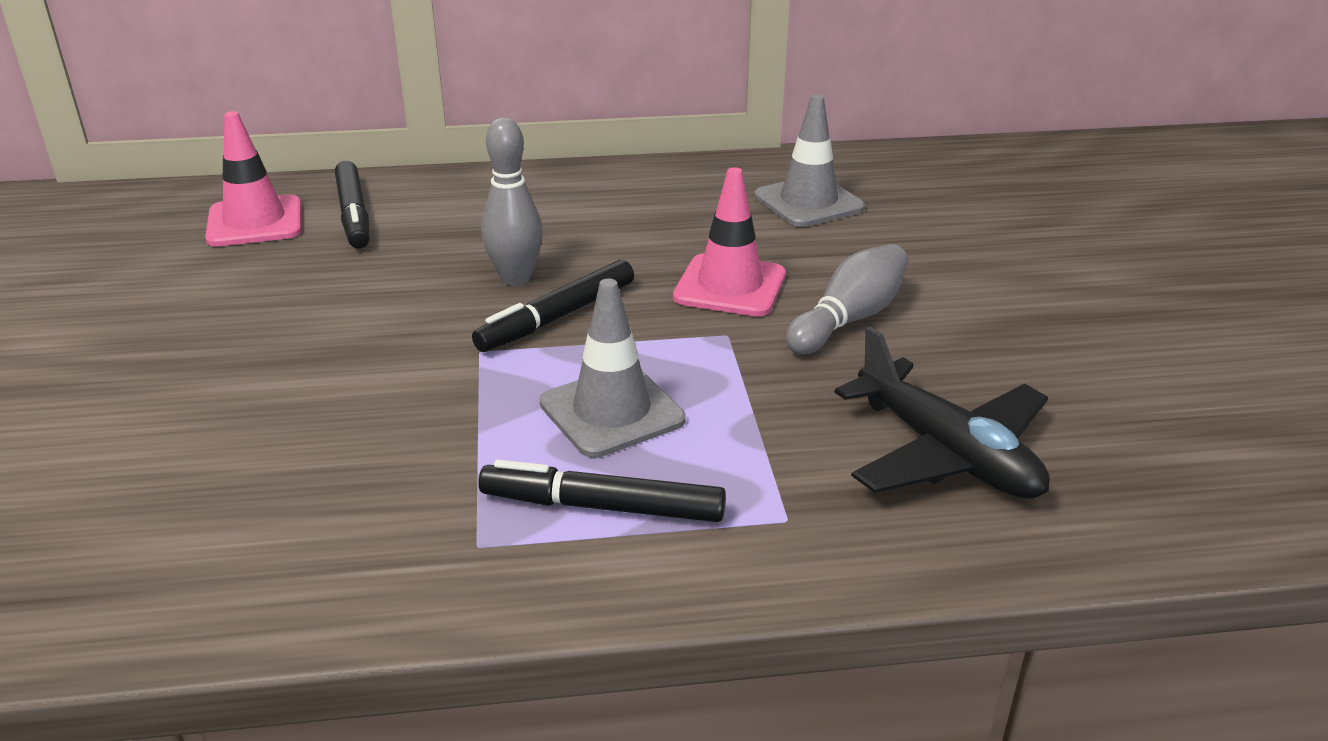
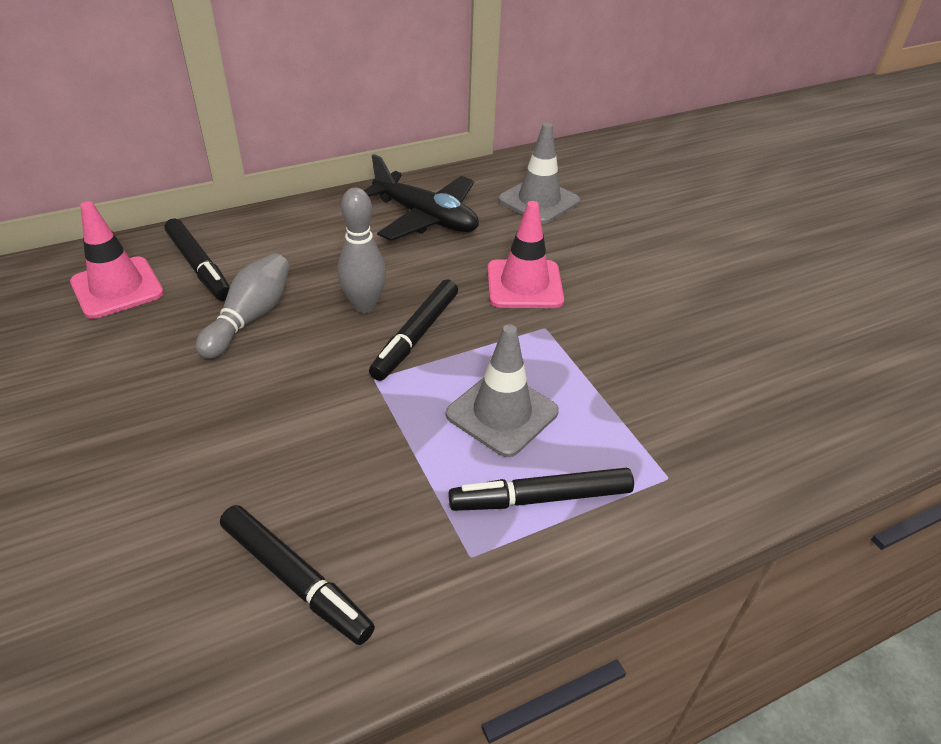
camera: 20 degrees left, 10 degrees up
(265, 523) = (295, 579): none -> black marker
(849, 319) = (619, 298): grey bowling pin -> grey bowling pin (250, 318)
(946, 454) = (738, 398): black plane -> black plane (426, 218)

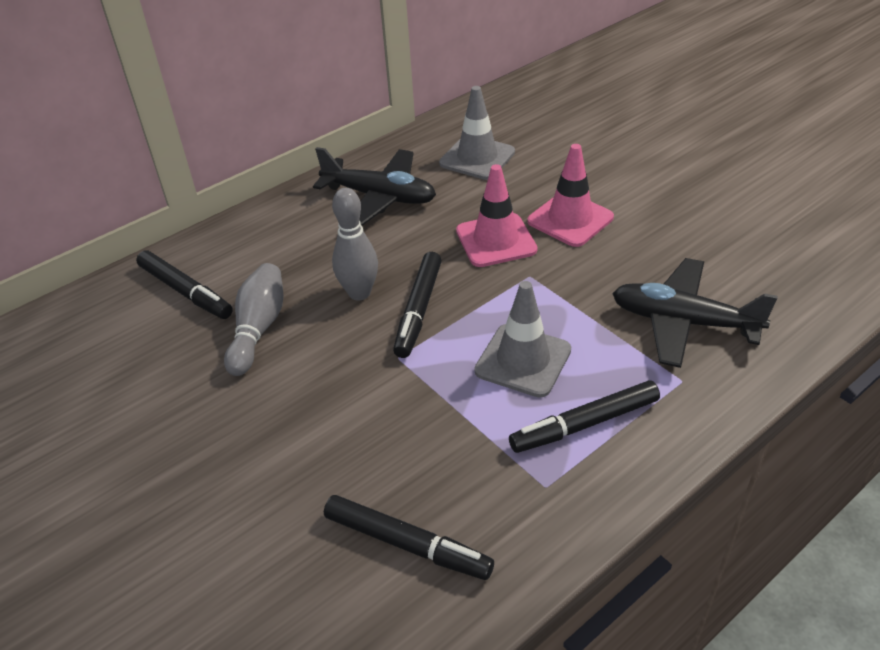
camera: 10 degrees left, 0 degrees up
(117, 288) = (116, 330): pink traffic cone -> pink traffic cone (570, 219)
(693, 414) = (683, 322): none -> black plane

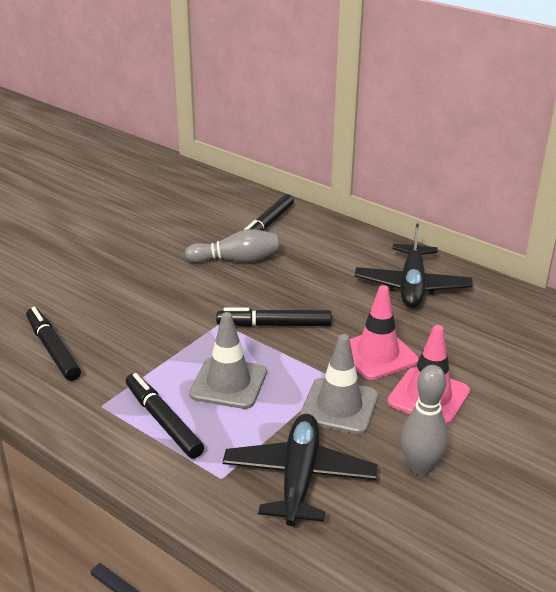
camera: 75 degrees right, 10 degrees down
(359, 293) = (286, 295): grey bowling pin -> grey bowling pin (420, 467)
(407, 544) = (53, 349): black marker -> black marker turned 135 degrees clockwise
(477, 158) = (501, 330): grey traffic cone -> grey traffic cone (339, 406)

